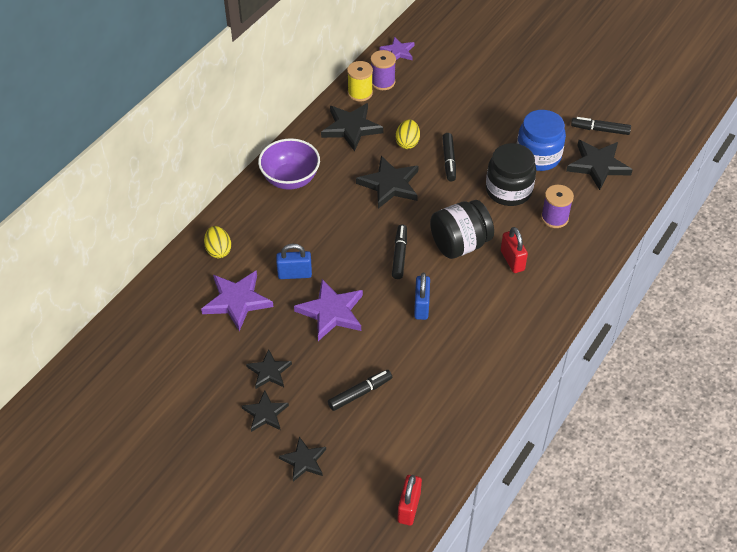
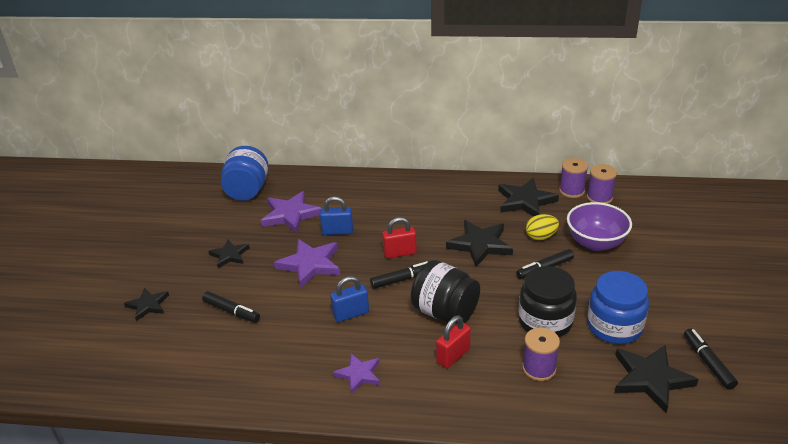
camera: 65 degrees right, 15 degrees down
(161, 324) = (247, 191): none -> blue jar
(218, 250) = (335, 188): yellow egg -> none
(265, 413) = (187, 268): black star -> none
(290, 179) = (437, 193): purple bowl -> purple bowl (595, 243)
(294, 274) = (337, 231): blue padlock -> blue padlock turned 60 degrees counterclockwise
(360, 93) = (572, 191): yellow spool -> purple spool
(398, 52) = (647, 192): purple star -> purple star (359, 374)
(408, 507) = (118, 385): red padlock -> red padlock (400, 253)

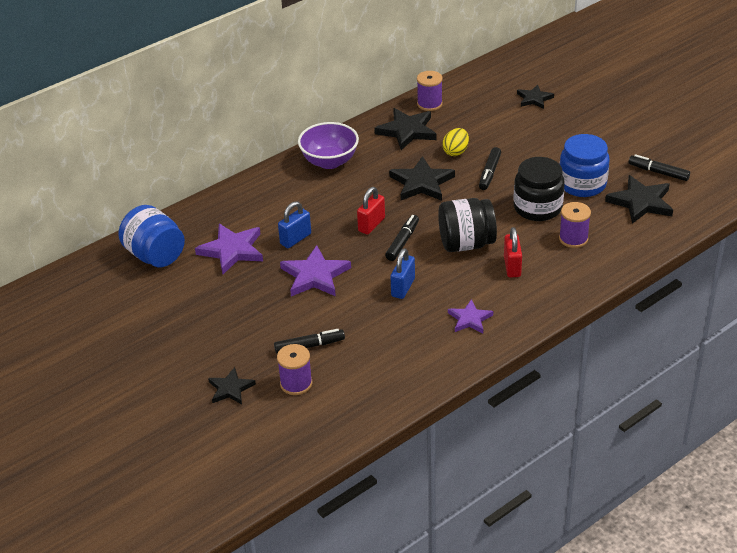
camera: 45 degrees left, 5 degrees up
(229, 255) = (234, 311): black star -> black star (534, 99)
(595, 243) = (498, 134): purple bowl -> purple bowl (329, 161)
(599, 197) = (456, 98): purple spool -> purple spool (296, 383)

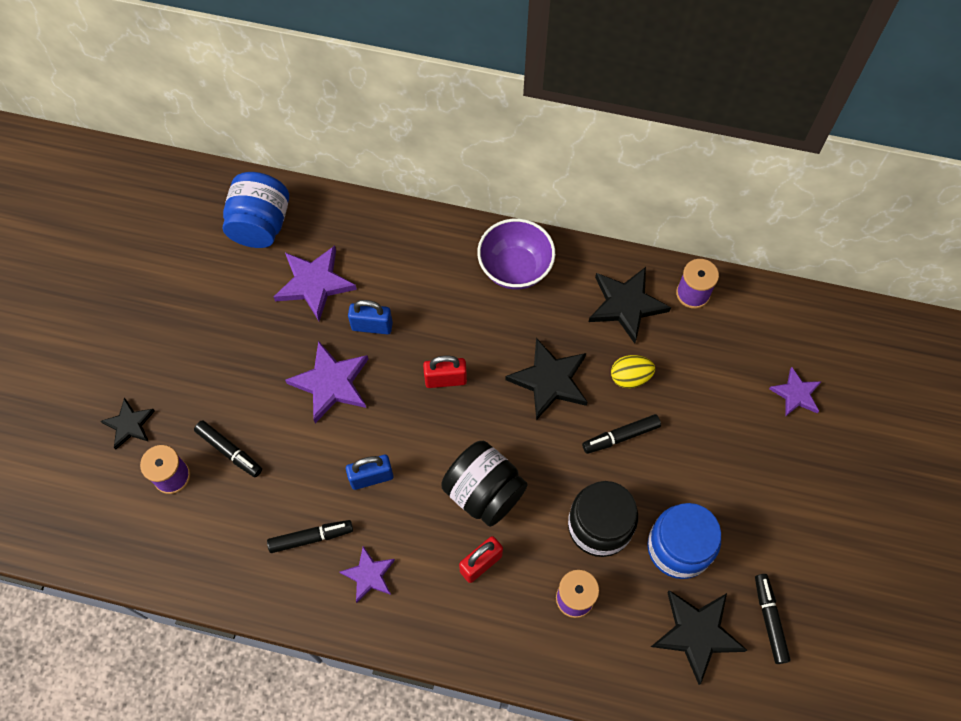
camera: 50 degrees right, 25 degrees up
(402, 242) = (440, 428): black marker -> black marker (311, 538)
(534, 99) = (796, 394): black star -> purple star

